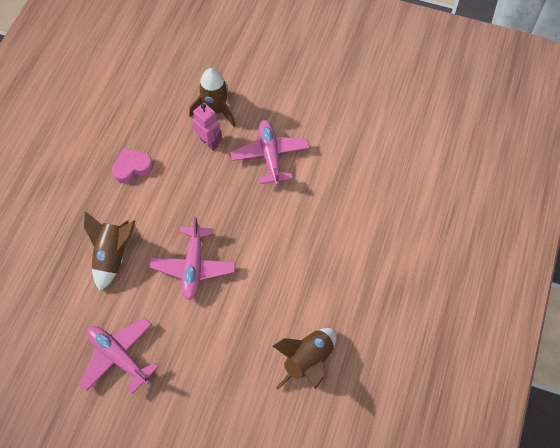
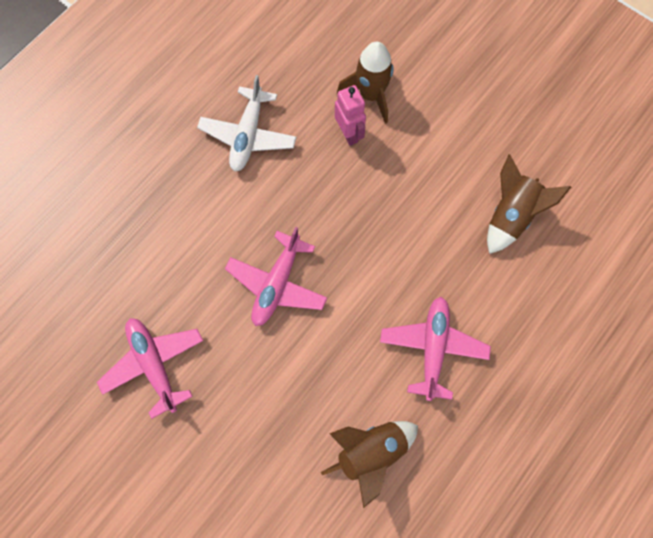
camera: 20 degrees right, 10 degrees up
(112, 256) = (189, 238): brown rocket -> brown rocket (510, 215)
(132, 167) = (248, 135): pink heart -> white plane
(270, 155) = (416, 174): pink plane -> pink plane (433, 348)

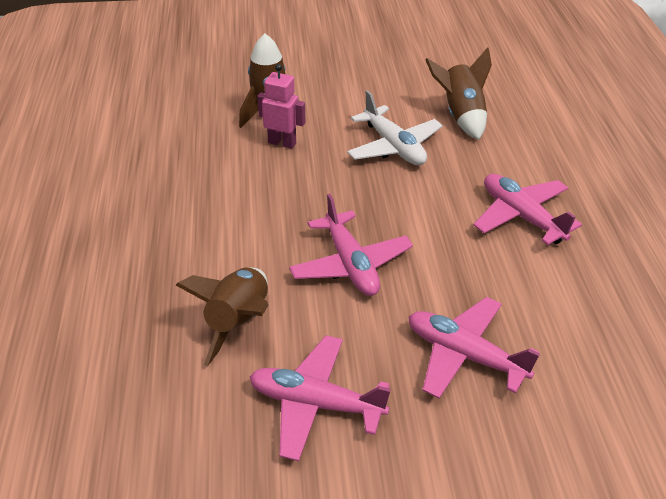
camera: 45 degrees left, 30 degrees down
(248, 135) = (196, 192): white plane -> white plane (394, 147)
(266, 413) = (464, 355): none -> pink plane
(371, 452) = (577, 311): brown rocket -> brown rocket (238, 322)

